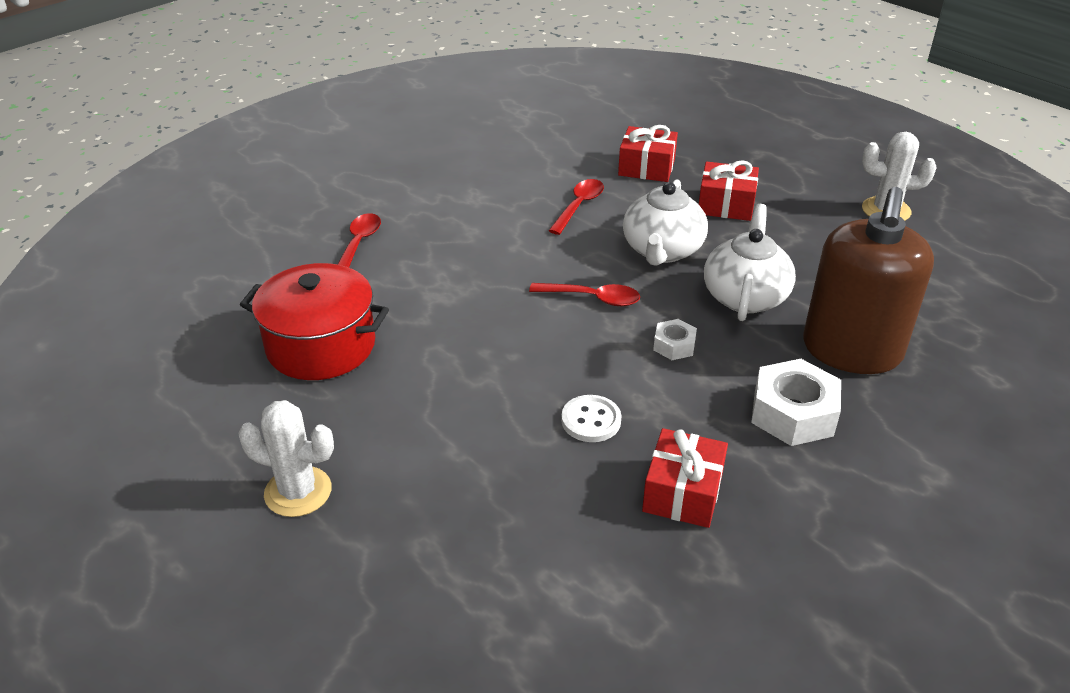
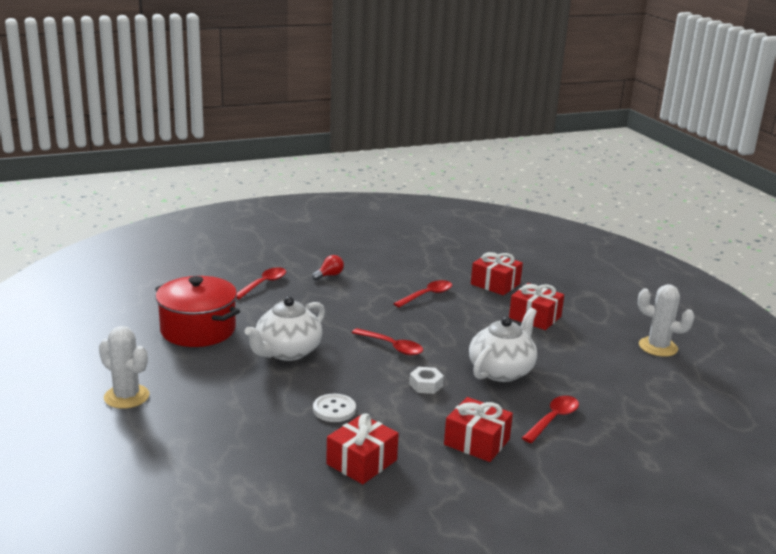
camera: 20 degrees right, 15 degrees down
(435, 207) = (329, 275): none -> red light bulb
(662, 251) = (464, 332): white teapot -> white teapot (287, 352)
(793, 413) = (476, 442): white nut -> red gift
(851, 350) = (553, 419): brown soap dispenser -> red spoon

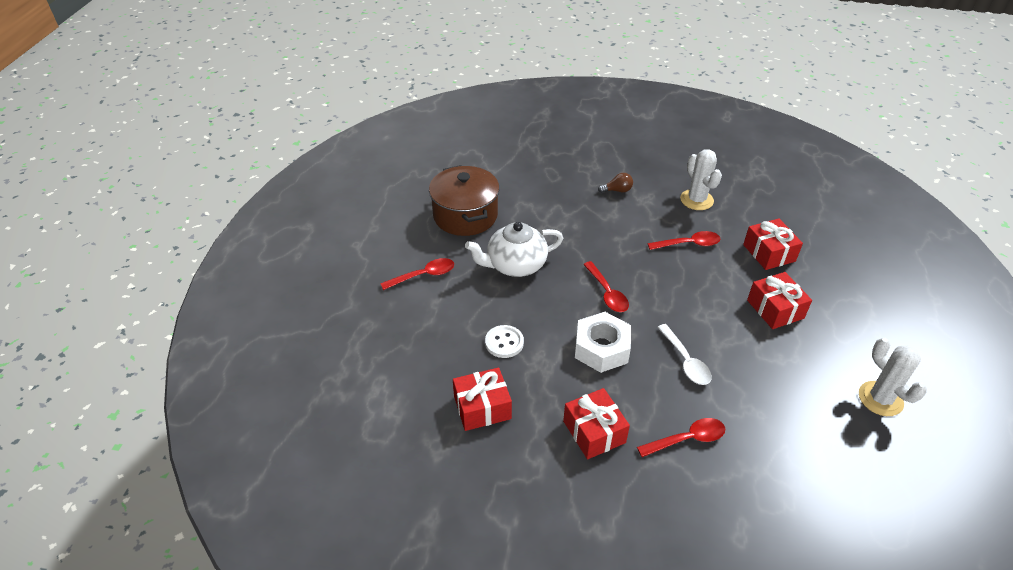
camera: 35 degrees right, 20 degrees up
(126, 397) = (366, 265): white cactus -> white cactus (696, 200)
(198, 330) = (465, 215): red pot -> brown pot
(263, 284) = (554, 182): red spoon -> red spoon (423, 275)
(329, 275) = (617, 190): red light bulb -> brown light bulb
(426, 385) = (601, 348): white nut -> white nut, size x1.88
(501, 371) = (685, 361): white teapot -> white spoon

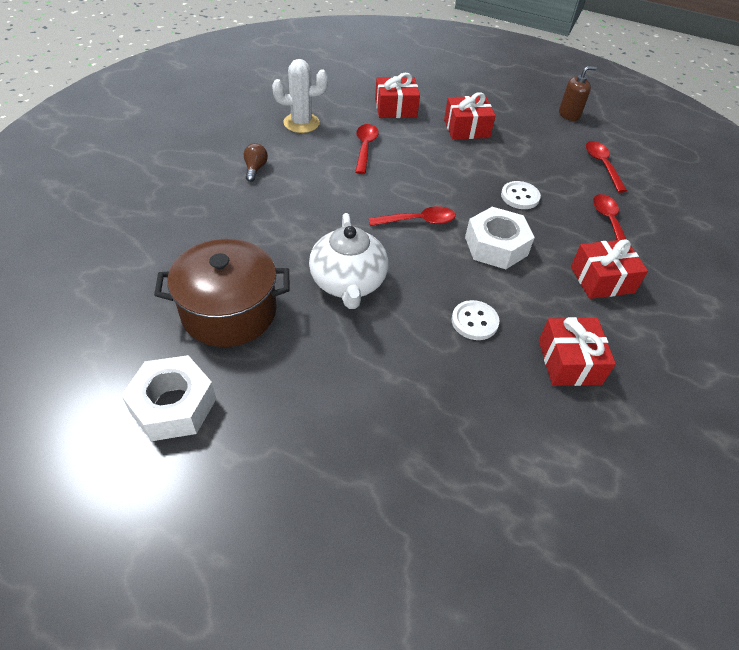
camera: 80 degrees left, 5 degrees up
(387, 213) = (173, 405): none -> white nut
(423, 275) = (334, 381): red spoon -> red spoon (602, 165)
(685, 361) = (520, 196): white spoon -> white button
(880, 399) = (569, 114): white cactus -> brown soap dispenser

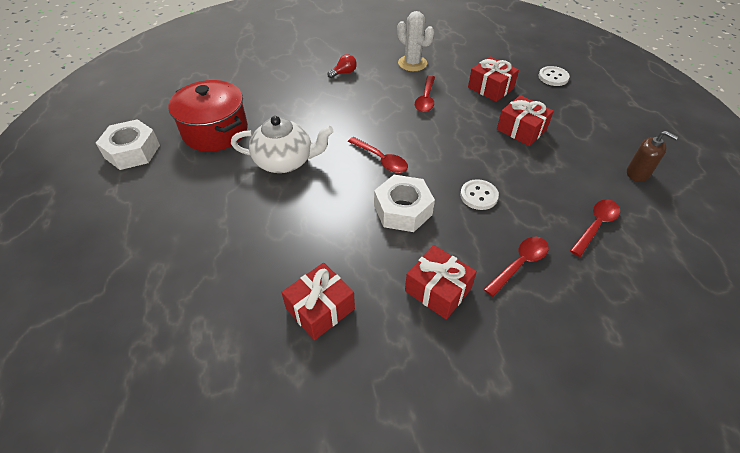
camera: 55 degrees right, 0 degrees up
(229, 311) = (215, 131): brown pot -> red pot
(255, 169) = (344, 73): brown light bulb -> red light bulb
(348, 283) = (285, 161): white teapot -> white teapot turned 135 degrees counterclockwise
(365, 148) = (426, 99): red spoon -> red spoon turned 135 degrees clockwise
(474, 321) = (310, 236): white button -> white button (553, 77)

